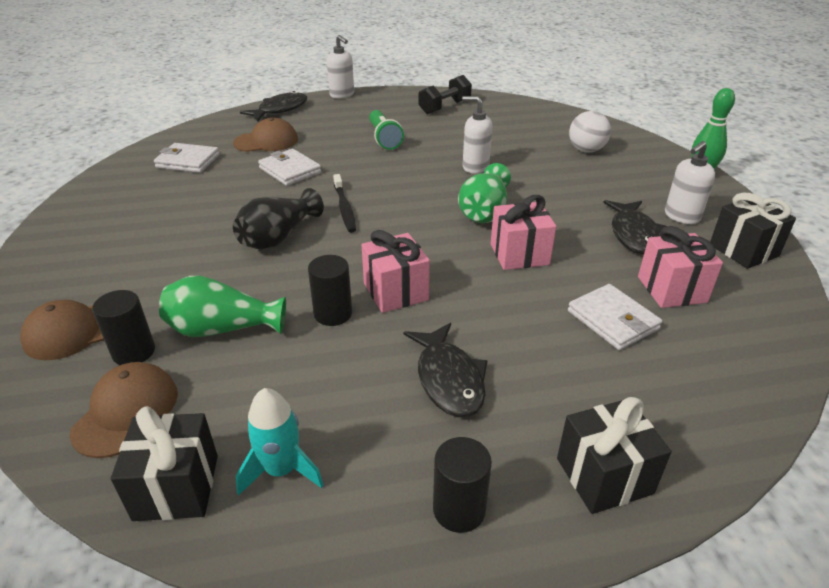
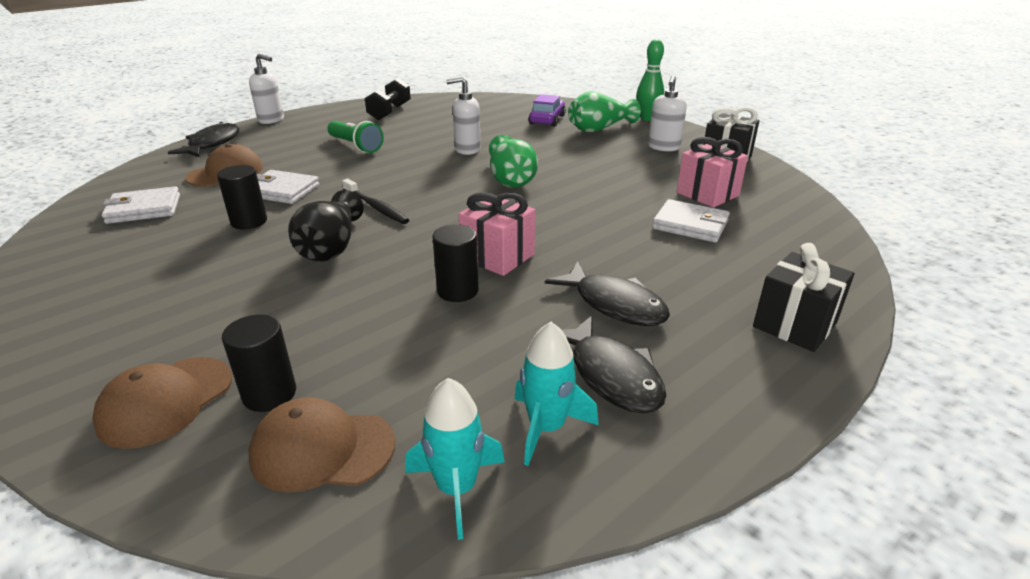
camera: 30 degrees left, 5 degrees down
(126, 412) = (322, 449): brown cap -> brown cap turned 75 degrees counterclockwise
(176, 487) = (456, 488): black gift -> turquoise rocket
(222, 329) = (354, 339): green vase -> green vase (599, 129)
(459, 509) = (724, 390): black cylinder -> black cylinder (249, 222)
(519, 254) = (573, 201): pink gift -> none
(586, 150) = (547, 120): white ball -> purple car
(633, 234) = (643, 166): black fish -> black fish (611, 375)

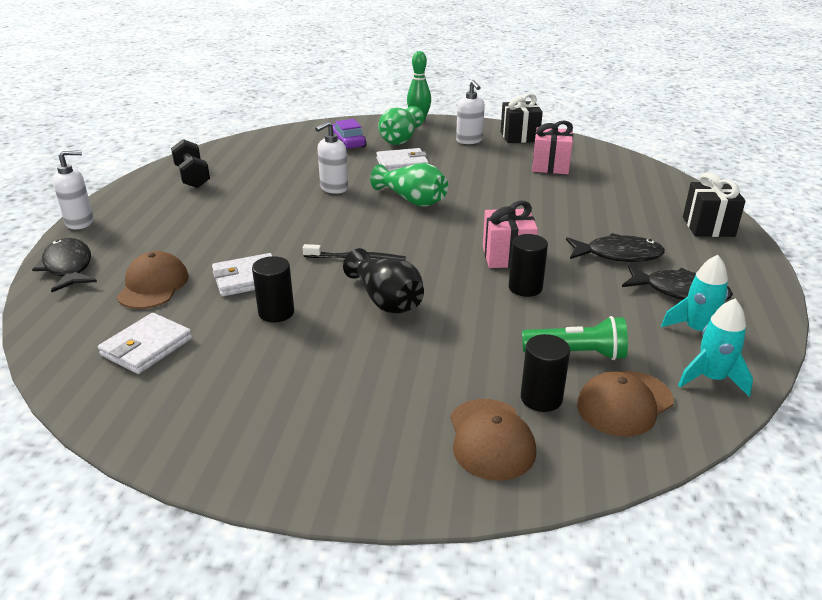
camera: 40 degrees left, 0 degrees up
(356, 146) = (229, 217): green flashlight -> green flashlight (577, 354)
(690, 225) = (575, 190): white wallet -> white wallet (402, 164)

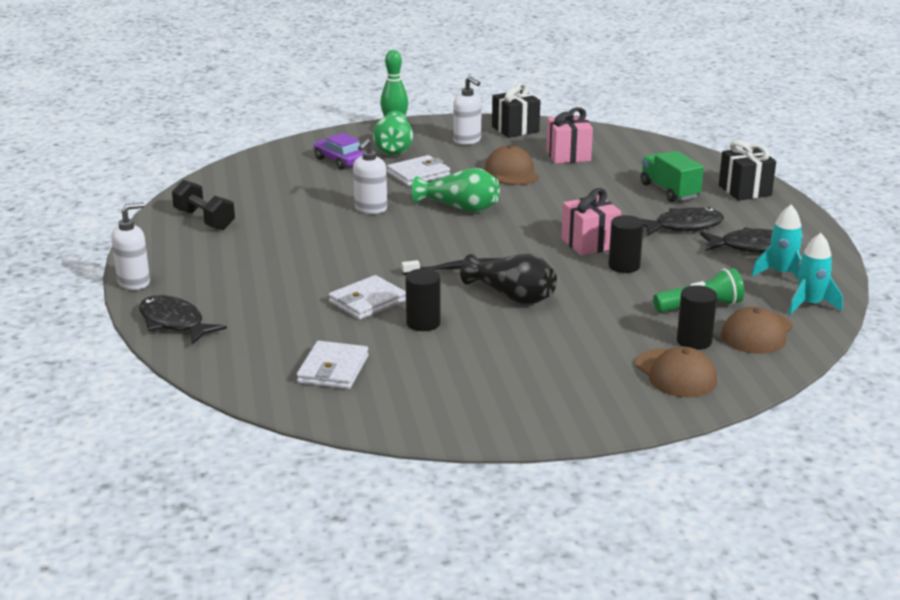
camera: 20 degrees left, 5 degrees down
(153, 285) = (282, 323): brown cap -> brown cap (512, 172)
(627, 215) = (669, 191): none -> green truck

